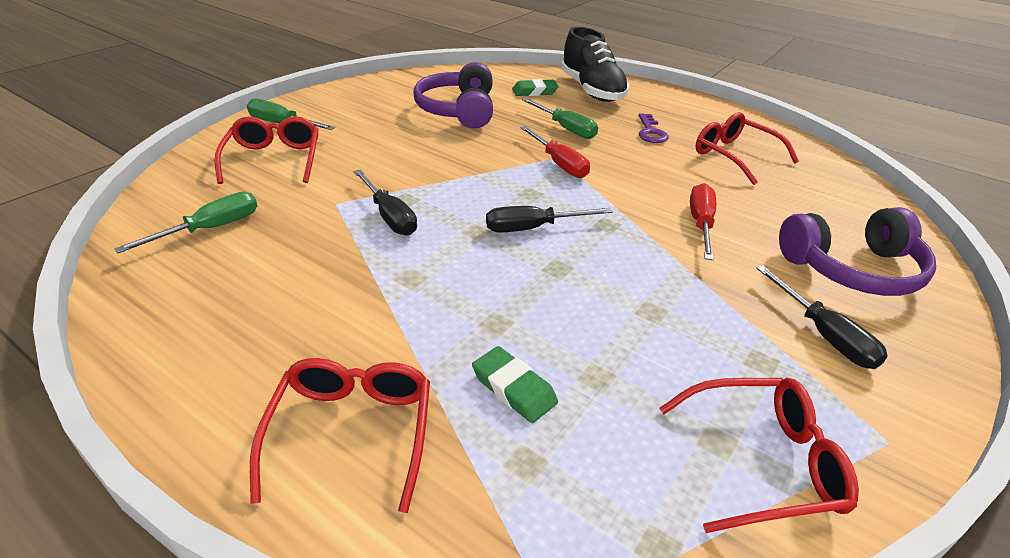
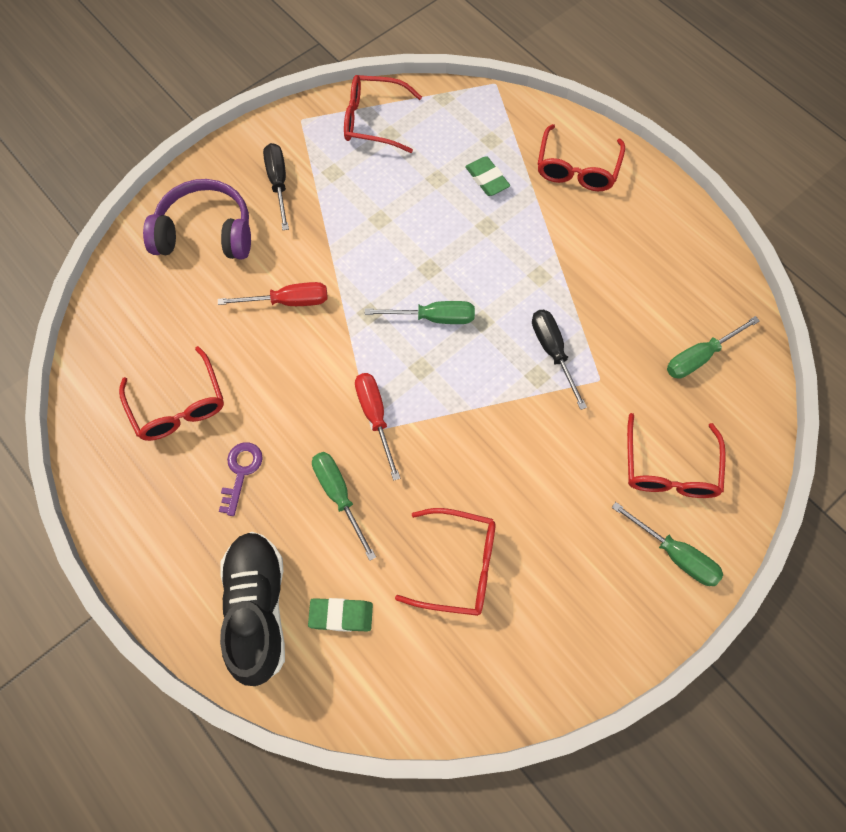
camera: 165 degrees left, 30 degrees up
(459, 110) = (458, 566): purple headphones -> red glasses
(533, 228) = (433, 317): black screwdriver -> green screwdriver
(700, 224) = (288, 301): red screwdriver -> red screwdriver turned 120 degrees counterclockwise

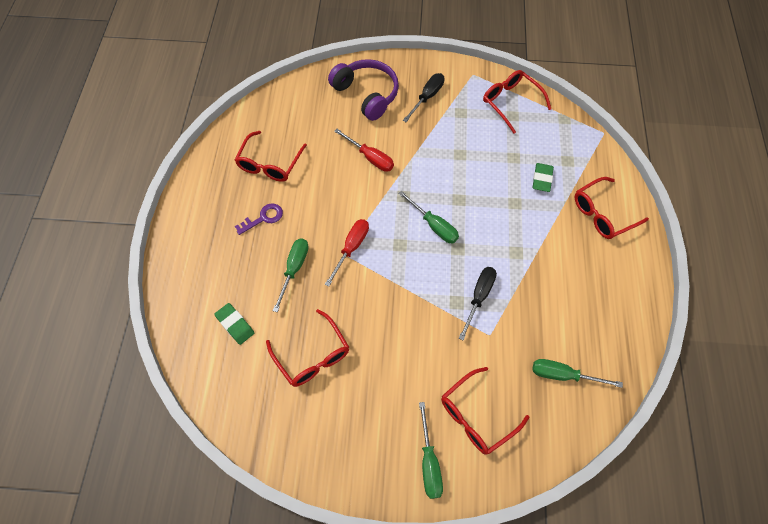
camera: 45 degrees right, 5 degrees down
(258, 609) = (204, 286): black shoe -> none

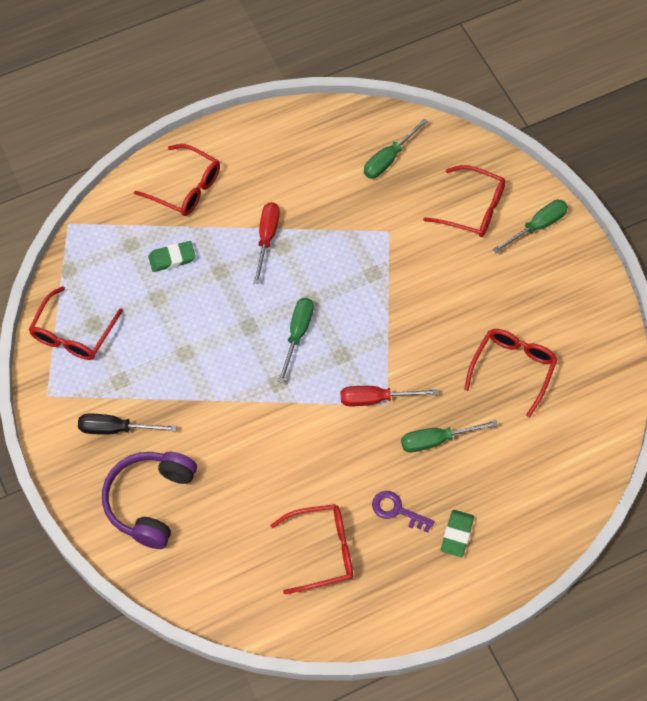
camera: 120 degrees left, 0 degrees up
(235, 325) = (532, 458): green eraser -> green eraser (457, 534)
(370, 158) = (246, 444): red screwdriver -> red screwdriver (266, 238)
(479, 297) = (355, 256): black screwdriver -> none
(563, 375) = (388, 159): green screwdriver -> green screwdriver turned 60 degrees clockwise

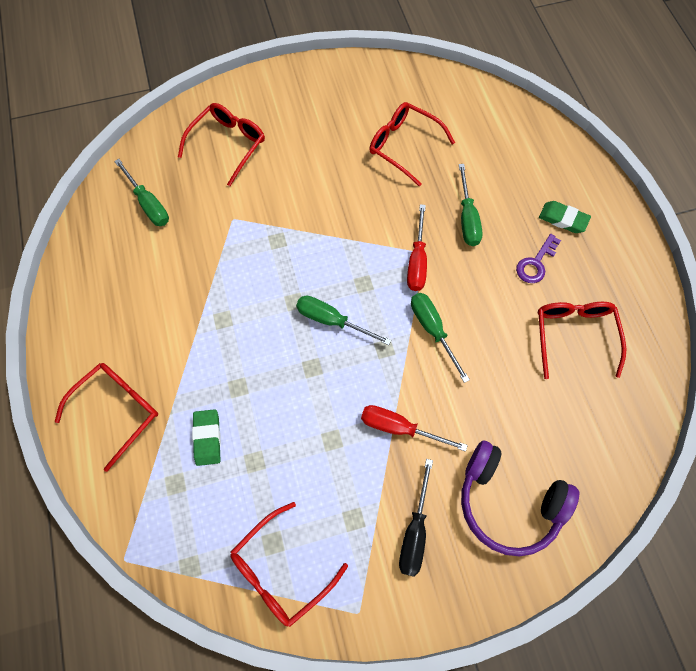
camera: 80 degrees left, 5 degrees up
(73, 334) = (281, 570): red glasses -> red glasses turned 105 degrees clockwise
(266, 238) = (209, 333): red screwdriver -> red screwdriver (399, 428)
(537, 226) = (261, 100): green screwdriver -> green screwdriver (432, 330)

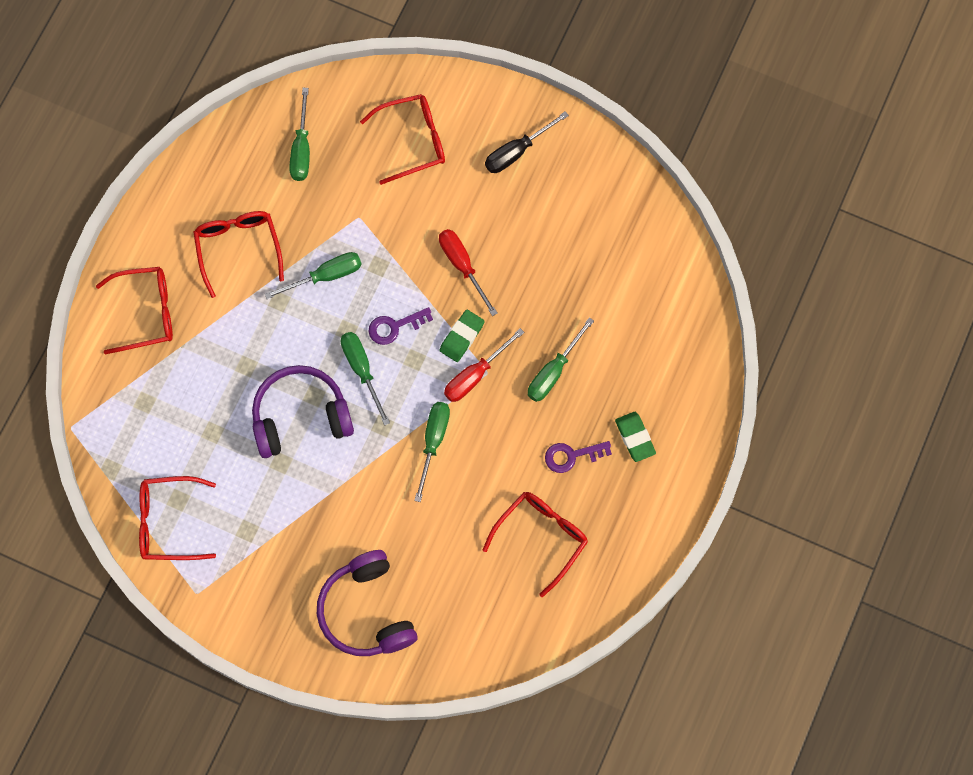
camera: 40 degrees right, 5 degrees up
(207, 438) = (193, 387): green eraser -> green eraser (462, 337)
(243, 275) = (325, 276): none -> green screwdriver
(316, 392) = (300, 417): none -> purple headphones
(328, 272) = (395, 327): none -> purple key
(399, 428) = (338, 495): red screwdriver -> red screwdriver (462, 266)
(403, 146) = (564, 261): red glasses -> red glasses (238, 248)
(415, 531) = (282, 574): black screwdriver -> black screwdriver (517, 151)

